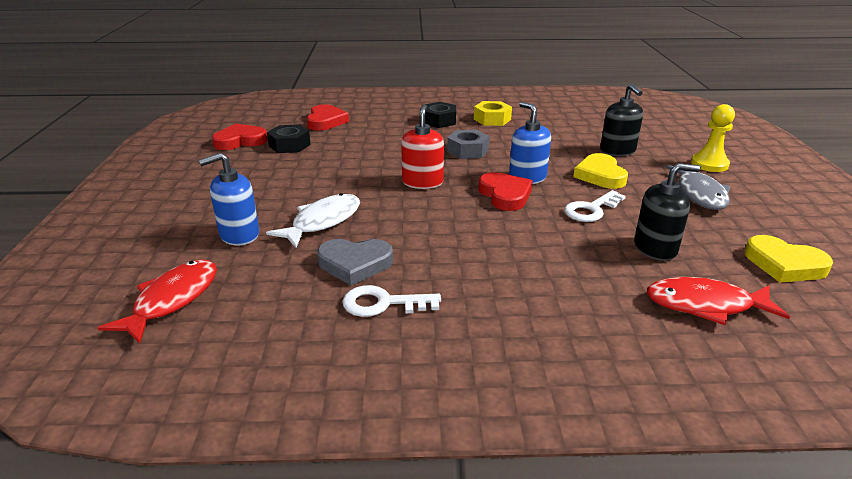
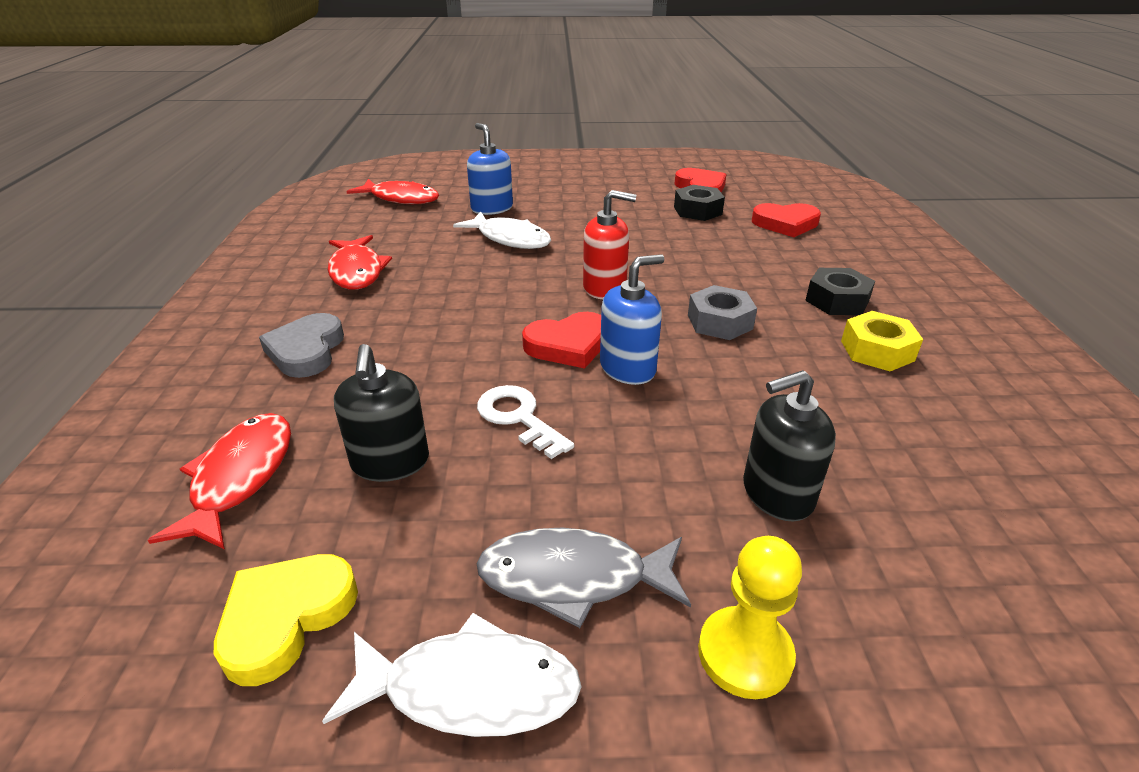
camera: 90 degrees right, 5 degrees up
(355, 264) = (426, 257): grey heart -> grey heart (306, 350)
(383, 303) = (357, 271): white key -> red fish
(600, 175) = (648, 448): yellow heart -> none
(773, 214) = (469, 689): none -> white fish

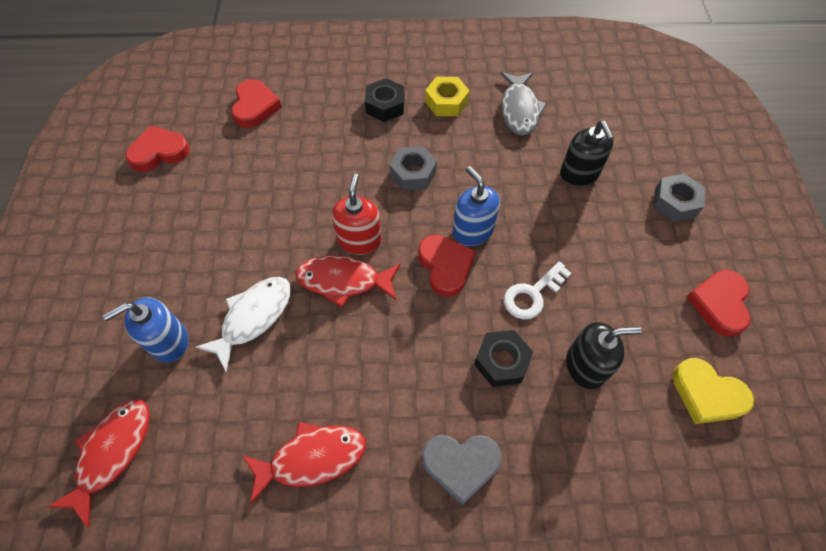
camera: 90 degrees left, 25 degrees up
(240, 478) = (615, 461): red fish -> red fish (344, 281)
(469, 689) = (719, 304): white fish -> red heart
(574, 578) = (651, 264): grey fish -> grey fish (519, 110)
(697, 211) = (215, 161): black nut -> black nut (501, 361)
(745, 654) = (675, 202): yellow pawn -> grey nut

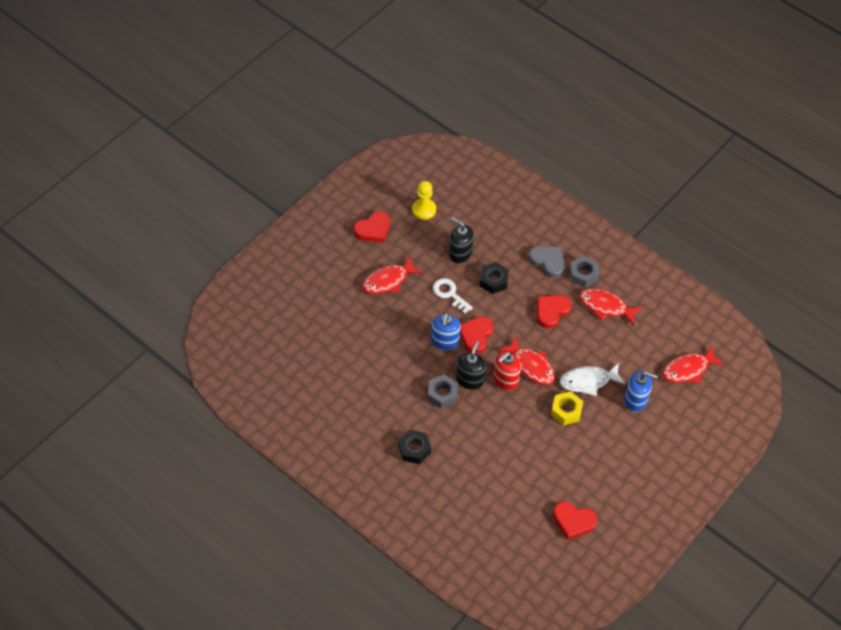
camera: 140 degrees left, 5 degrees down
(255, 107) = (492, 511): red heart -> red heart (551, 311)
(446, 102) = (376, 423): yellow nut -> yellow nut (566, 411)
(519, 110) = (342, 385): grey fish -> none
(532, 294) = (449, 294): white key -> white key turned 135 degrees counterclockwise
(579, 174) = (357, 326): black soap dispenser -> black soap dispenser (470, 380)
(617, 251) = (388, 281): none -> red fish
(675, 202) = (330, 278): grey nut -> grey nut (583, 274)
(707, 394) = (424, 210): yellow heart -> yellow pawn

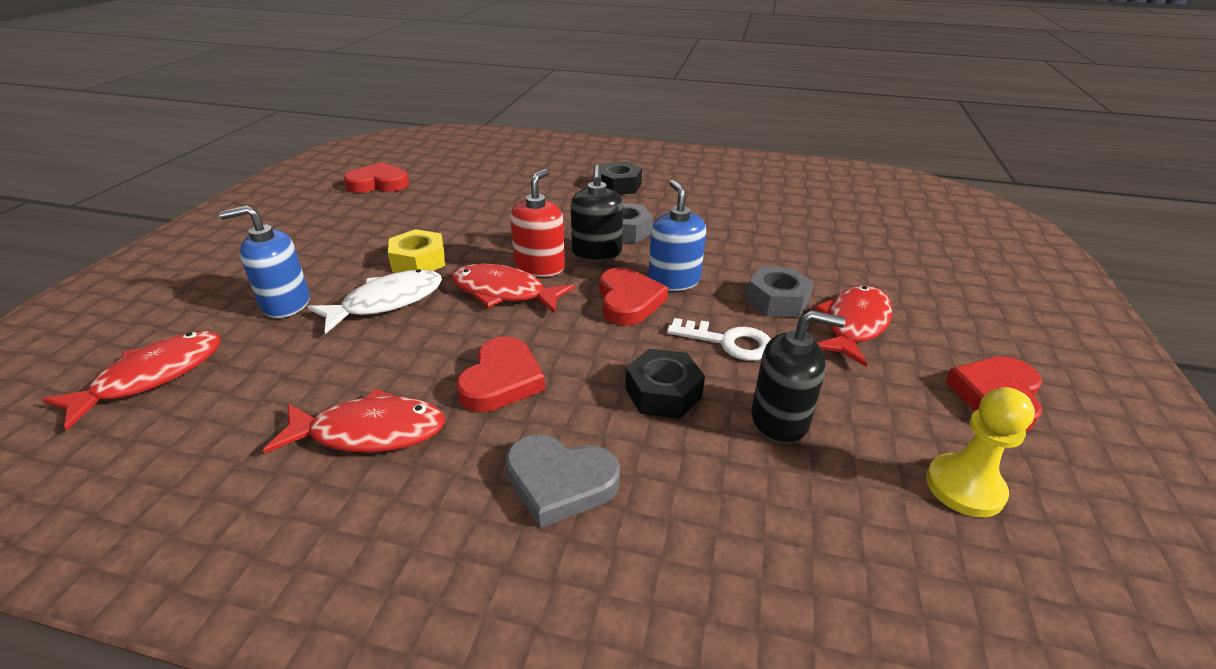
camera: 155 degrees right, 20 degrees down
(583, 274) = (449, 486): grey nut -> grey nut (777, 300)

